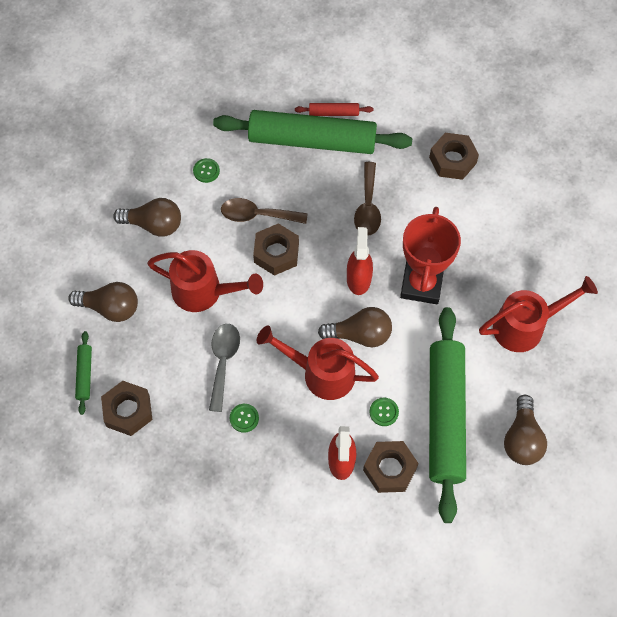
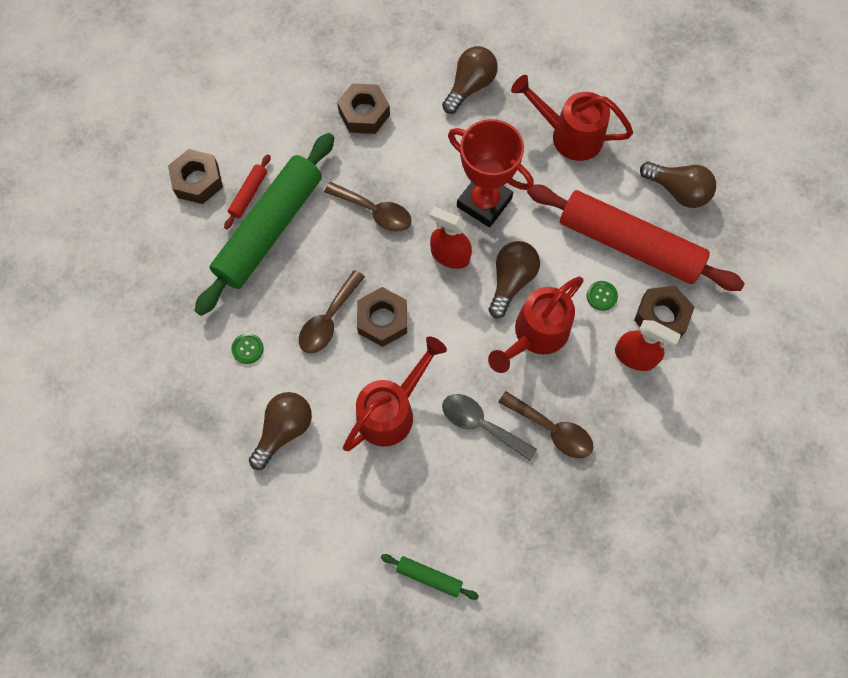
camera: 65 degrees left, 5 degrees up
(110, 308) = (362, 517): brown light bulb -> brown light bulb (470, 87)
(128, 411) = (492, 546): brown nut -> brown nut (198, 181)
(244, 418) = (552, 429): green button -> brown spoon
(445, 416) = (629, 245): green rolling pin -> red rolling pin
(525, 326) = (569, 135): red watering can -> red watering can turned 75 degrees counterclockwise

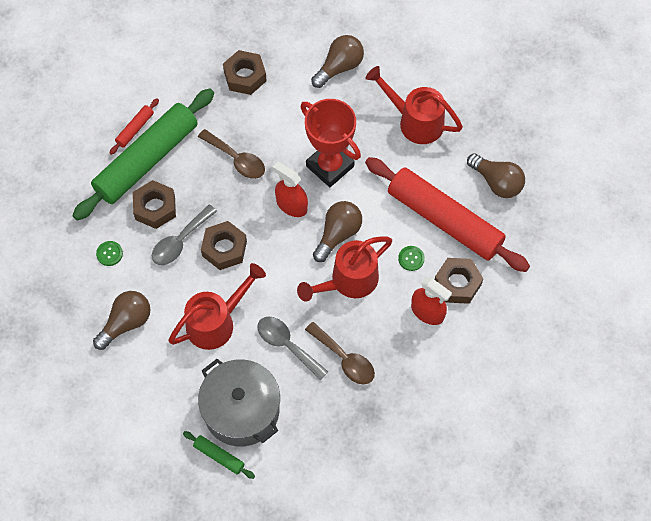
camera: 10 degrees right, 5 degrees down
(198, 181) = (95, 111): brown nut -> brown nut (155, 208)
(328, 320) = (180, 241): brown spoon -> grey spoon
(444, 514) = (241, 410): none -> grey pot

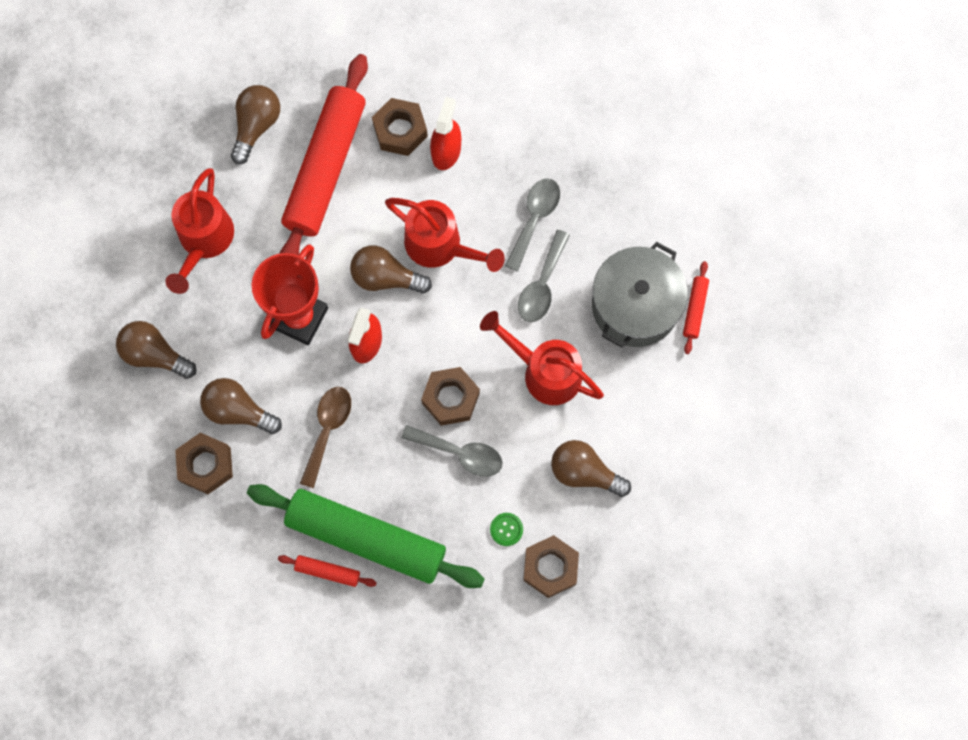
camera: 110 degrees left, 10 degrees up
(155, 208) = (427, 501): brown nut -> brown nut (550, 567)
(219, 456) = (694, 309): green rolling pin -> red rolling pin
(275, 107) = (238, 411): none -> brown light bulb
(344, 359) = (534, 219): brown spoon -> grey spoon
(411, 258) = (387, 188): green button -> none

